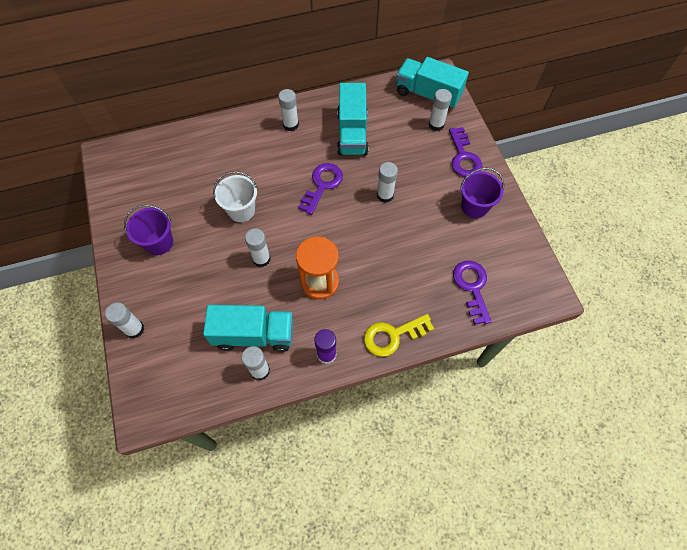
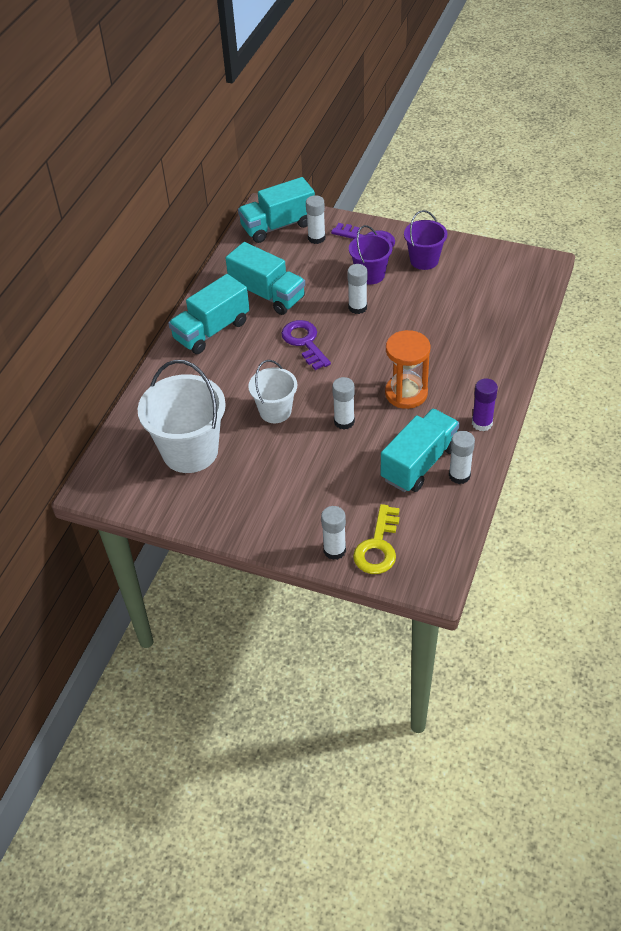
camera: 50 degrees left, 15 degrees down
(159, 242) = (251, 489): purple bucket -> purple bucket (370, 275)
(170, 185) = (190, 451): none -> white bucket
(290, 125) = (211, 330): white glue stick -> turquoise truck
(392, 336) = (501, 373): yellow key -> yellow key (378, 546)
(472, 287) = (498, 302): purple key -> none

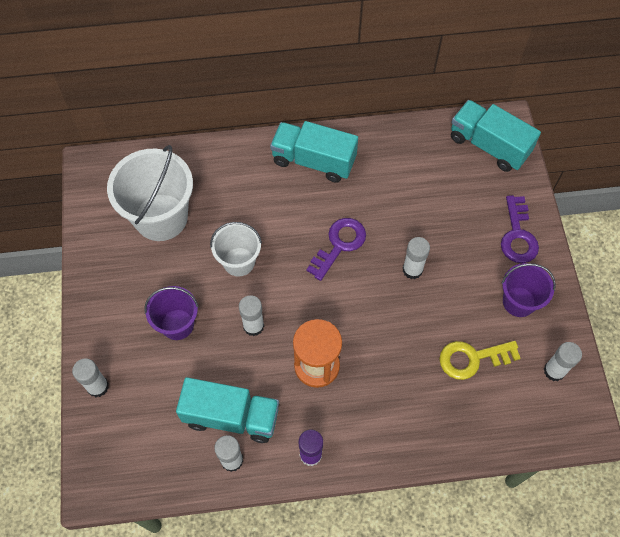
camera: 60 degrees right, 15 degrees up
(267, 294) = (386, 183): turquoise truck -> none
(316, 238) = (491, 187): white glue stick -> white glue stick (554, 371)
(370, 275) = (466, 260): purple bucket -> purple bucket (177, 324)
(378, 546) = (116, 422): yellow key -> yellow key (472, 358)

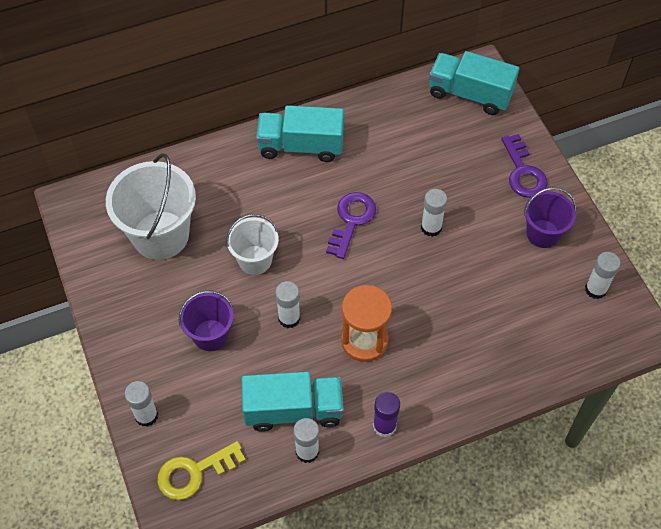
camera: 15 degrees left, 5 degrees down
(472, 358) = (514, 297): yellow key -> yellow key (194, 472)

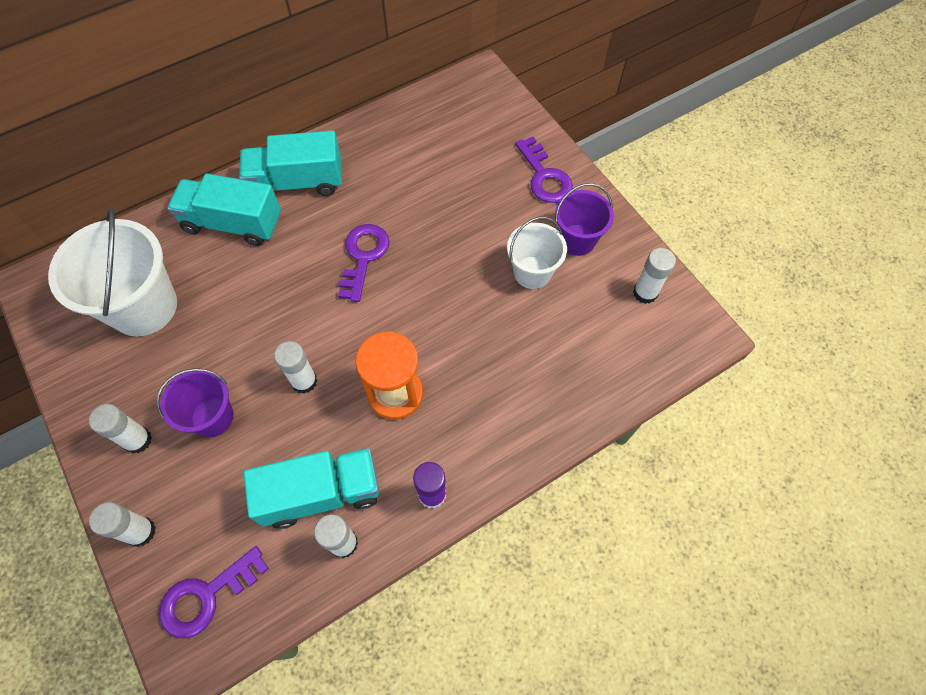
camera: 10 degrees left, 5 degrees up
(194, 472) = (206, 596): yellow key -> purple key
(255, 260) = (257, 319): white bucket -> white bucket (532, 272)
(431, 227) = (453, 251): white glue stick -> white glue stick (138, 440)
(470, 94) = (474, 102): turquoise truck -> turquoise truck (233, 223)

